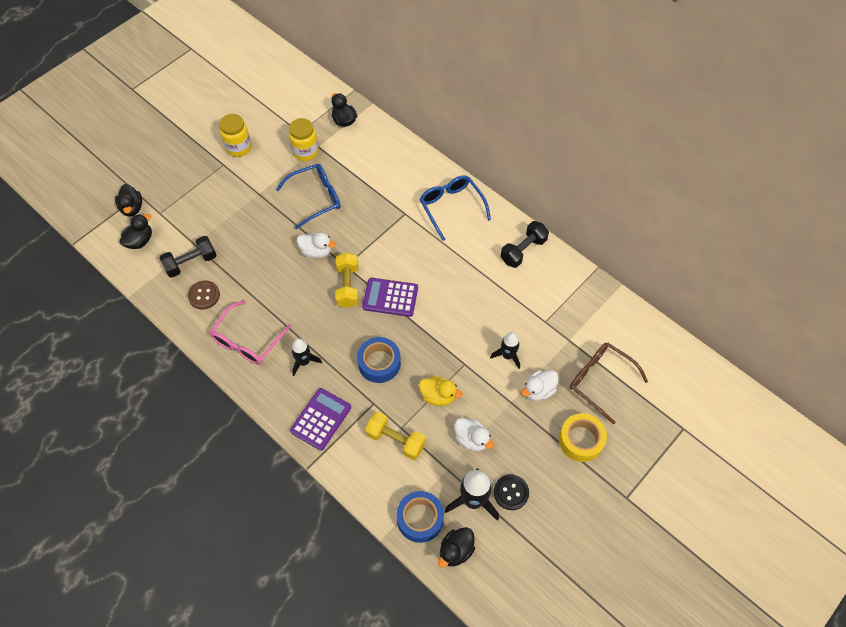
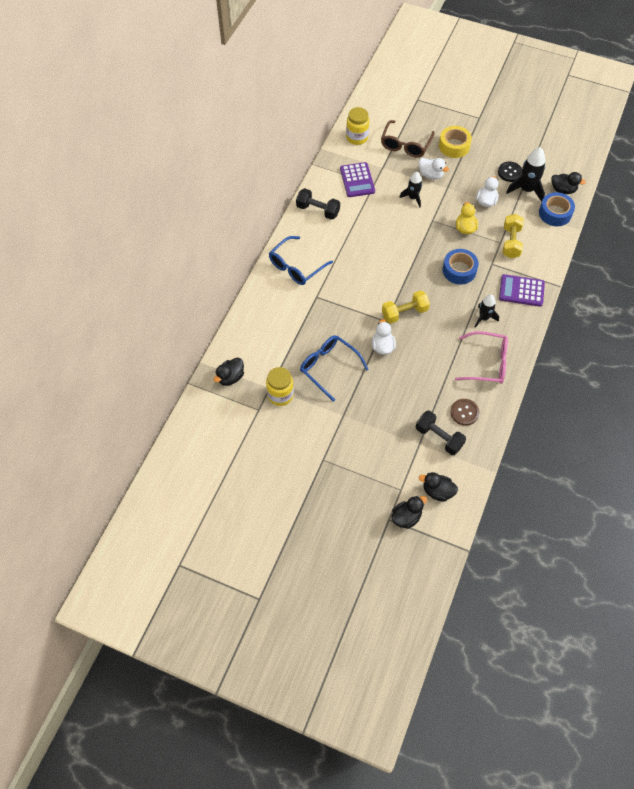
camera: 110 degrees left, 0 degrees up
(238, 147) = (297, 455): yellow jar -> yellow jar (357, 138)
(390, 297) = (400, 281): purple calculator -> purple calculator (357, 180)

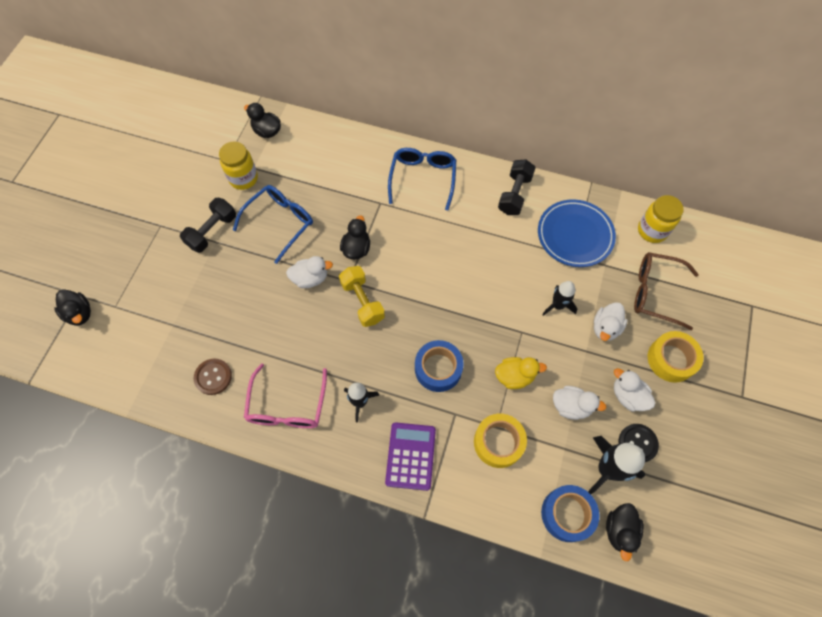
camera: 85 degrees right, 5 degrees up
(296, 267) = (423, 178): blue glasses -> blue glasses turned 60 degrees clockwise
(357, 180) = (575, 235): purple calculator -> blue plate
(437, 491) = (108, 346): black duck -> black duck (356, 248)
(439, 437) = (179, 347): black dumbbell -> black dumbbell (212, 231)
(479, 172) = (628, 396): none -> white duck
(511, 242) = (498, 442): yellow dumbbell -> yellow tape

